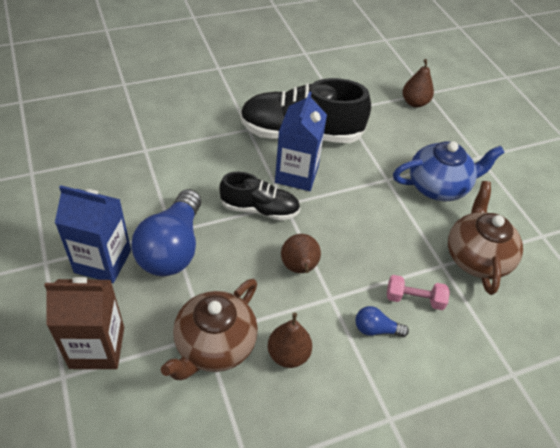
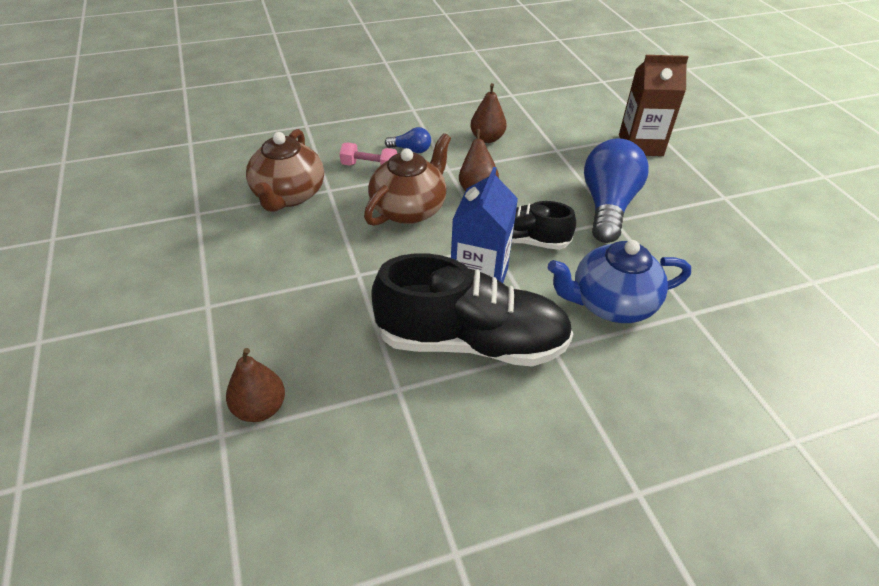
camera: 175 degrees left, 5 degrees down
(103, 261) = (670, 197): blue carton -> none
(214, 345) = (547, 144): brown teapot -> brown teapot (409, 209)
(438, 186) = (292, 265): blue teapot -> blue teapot (611, 304)

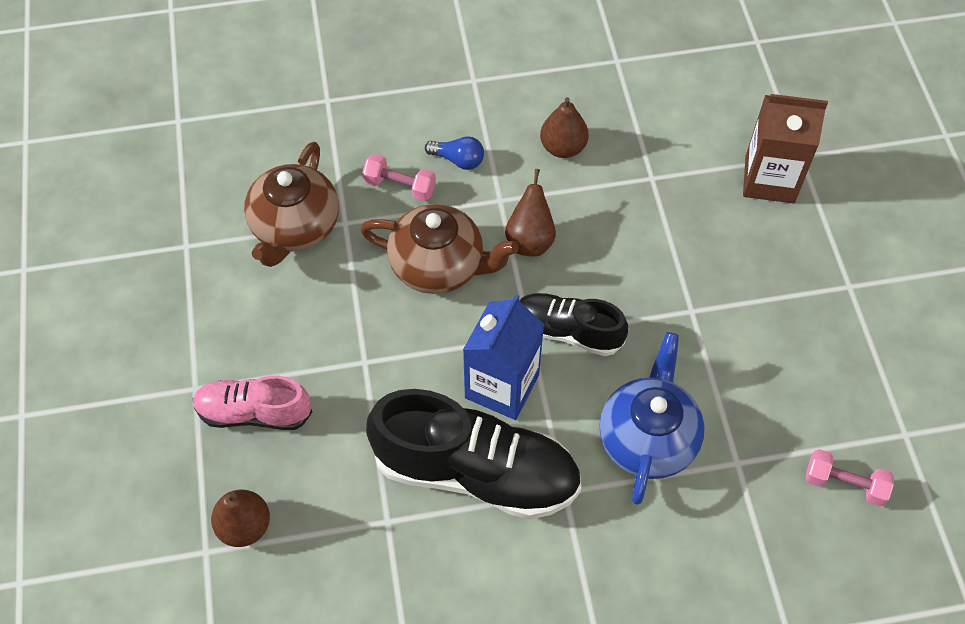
camera: 10 degrees right, 15 degrees up
(263, 318) = (254, 412): none -> pink shoe
(409, 209) = (439, 266): brown teapot -> brown teapot turned 60 degrees clockwise
(607, 206) = (690, 286): blue light bulb -> none
(611, 304) = (647, 438): blue teapot -> blue teapot turned 105 degrees clockwise
(783, 319) = (844, 484): none -> pink dumbbell

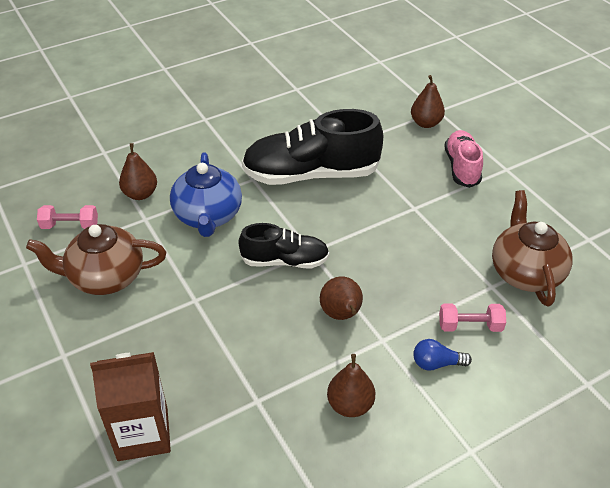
camera: 160 degrees right, 15 degrees down
(254, 412) = (461, 167): pink shoe -> pink shoe turned 75 degrees counterclockwise
(439, 266) = (401, 277): brown teapot -> brown teapot (105, 277)
(502, 386) = (316, 218): blue carton -> none
(738, 515) = (140, 194): none -> brown pear

